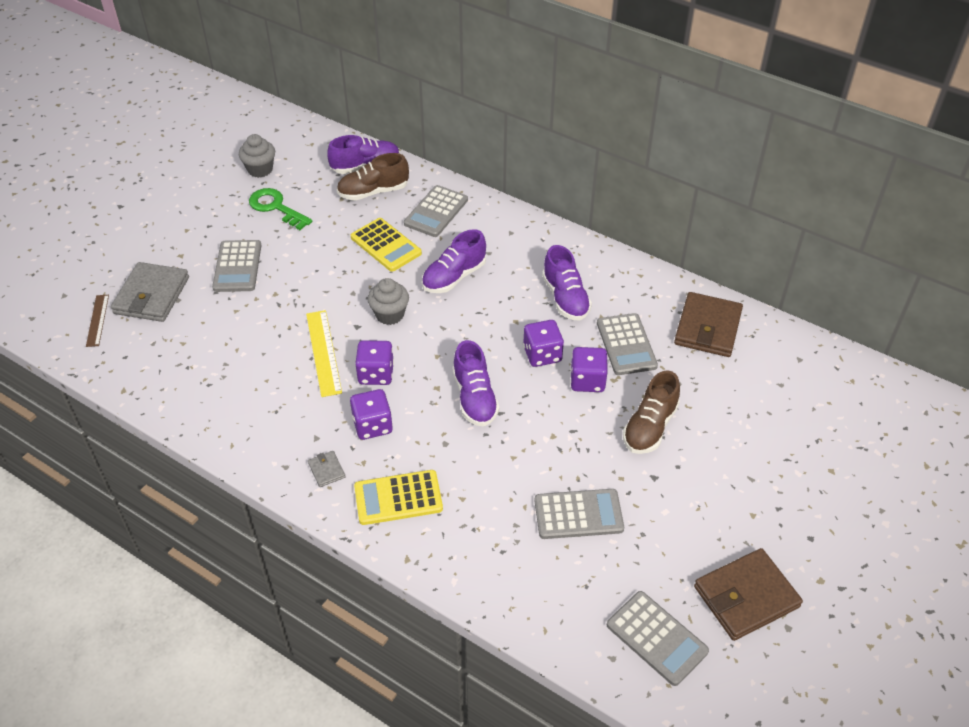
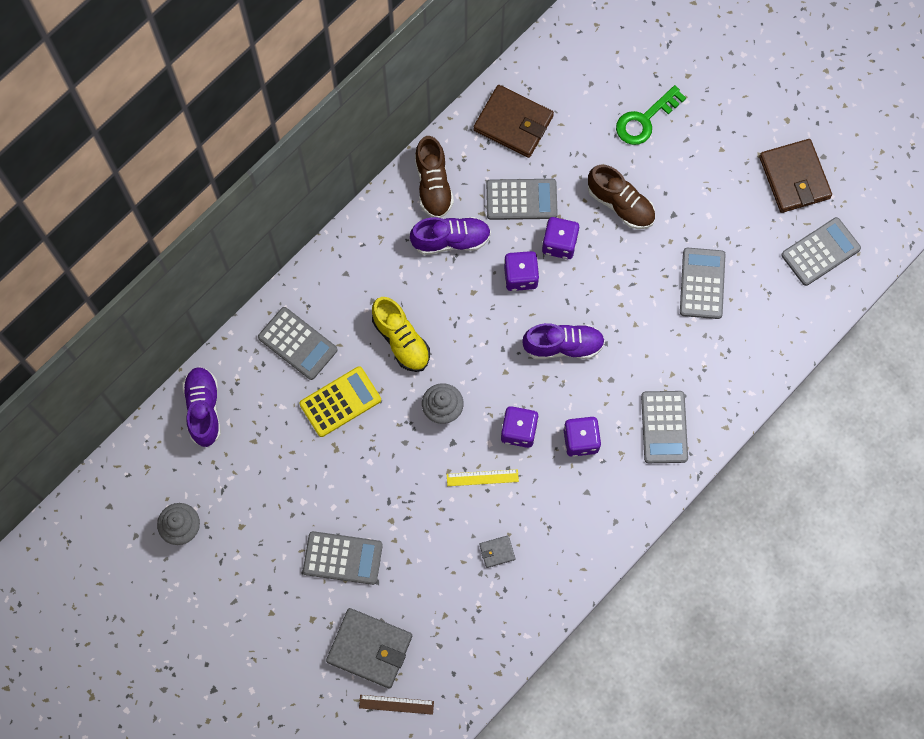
camera: 80 degrees left, 25 degrees up
(276, 207) = (254, 513): green key -> green key (645, 120)
(323, 352) = (482, 478): yellow ruler -> yellow ruler, size x0.64
(326, 470) = (625, 485): grey wallet -> grey wallet (497, 552)
(373, 192) = (250, 405): brown shoe -> brown shoe (433, 185)
(398, 498) = (664, 427): yellow calculator -> grey calculator
(454, 277) = (401, 340): purple shoe -> yellow shoe

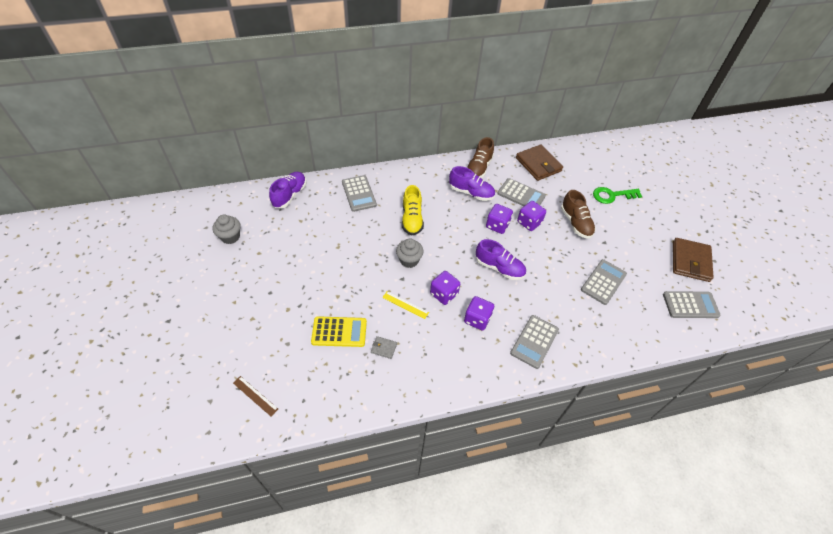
camera: 30 degrees right, 20 degrees down
(340, 402) = (358, 228): yellow calculator -> yellow calculator (339, 332)
(342, 558) = (296, 298): grey calculator -> none
(370, 648) = (268, 354): grey wallet -> none

